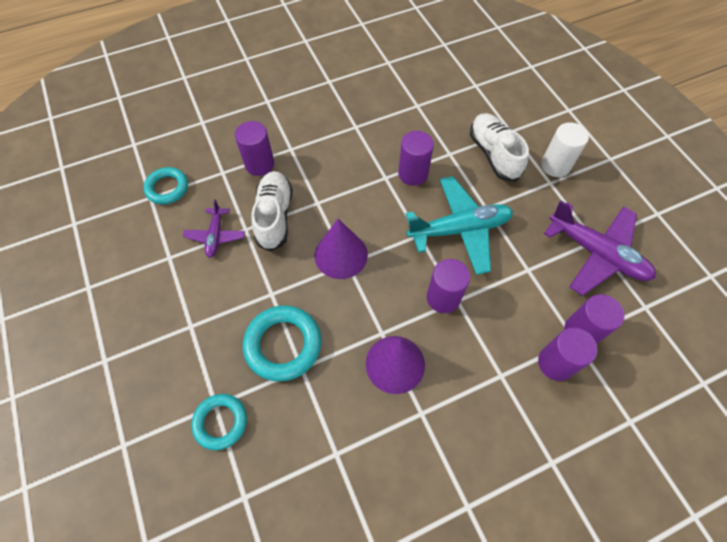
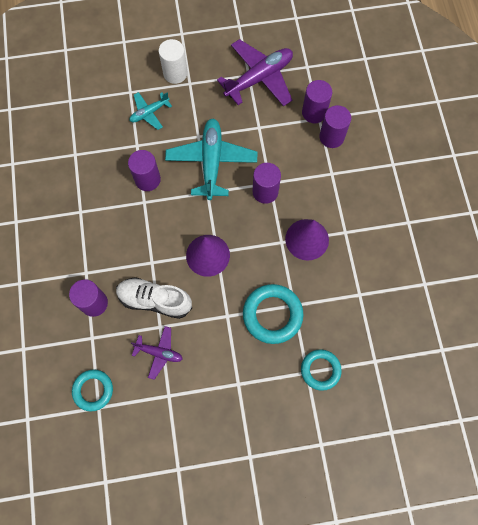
camera: 75 degrees left, 10 degrees up
(494, 154) = (149, 113): white shoe -> turquoise plane

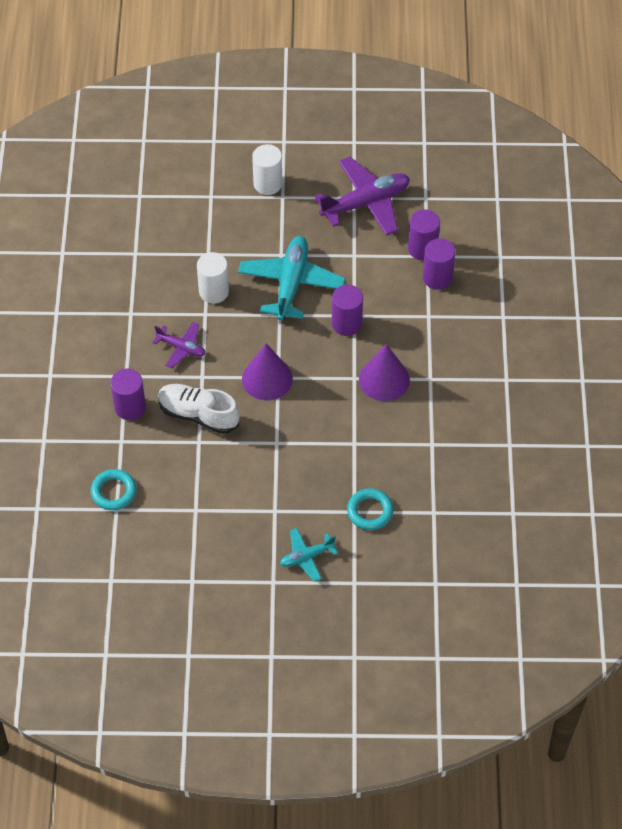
camera: 10 degrees right, 15 degrees down
(147, 179) = (214, 291): purple cylinder -> white cylinder
(149, 113) = (229, 222): turquoise plane -> turquoise plane (306, 557)
(159, 353) = (193, 467): purple plane -> purple plane (181, 348)
(272, 315) = (328, 449): turquoise ring -> none

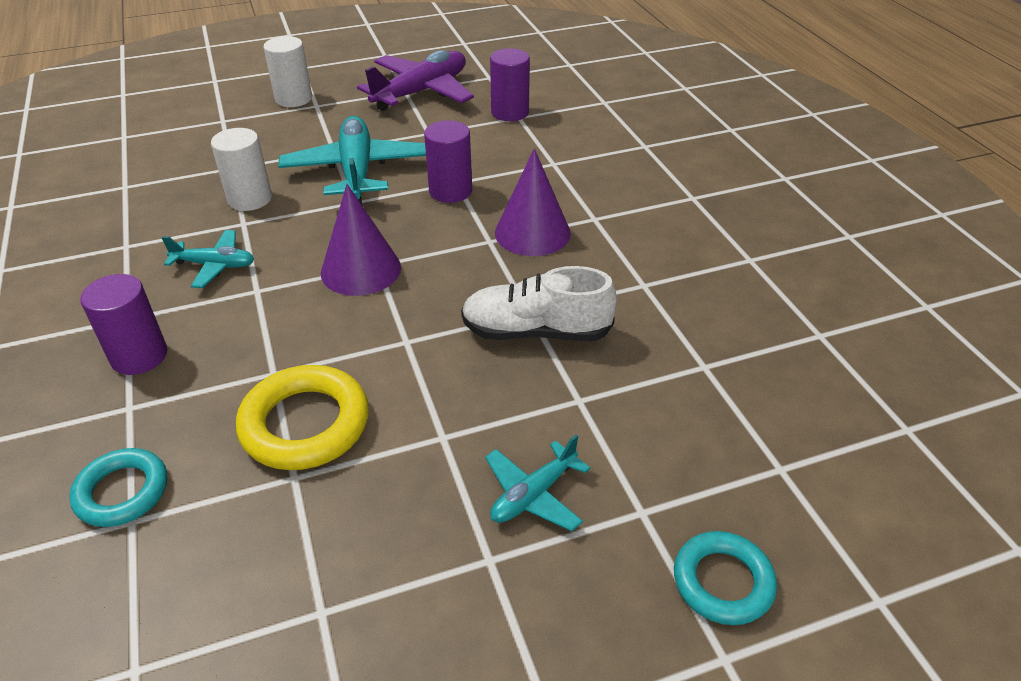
camera: 20 degrees left, 15 degrees down
(181, 348) = (215, 265): purple plane -> turquoise plane
(198, 414) = (263, 337): white shoe -> white shoe (536, 332)
(208, 480) = (305, 424): none -> yellow ring
(370, 511) = (604, 392): turquoise ring -> turquoise ring (722, 582)
(437, 277) = (542, 130): purple cylinder -> none

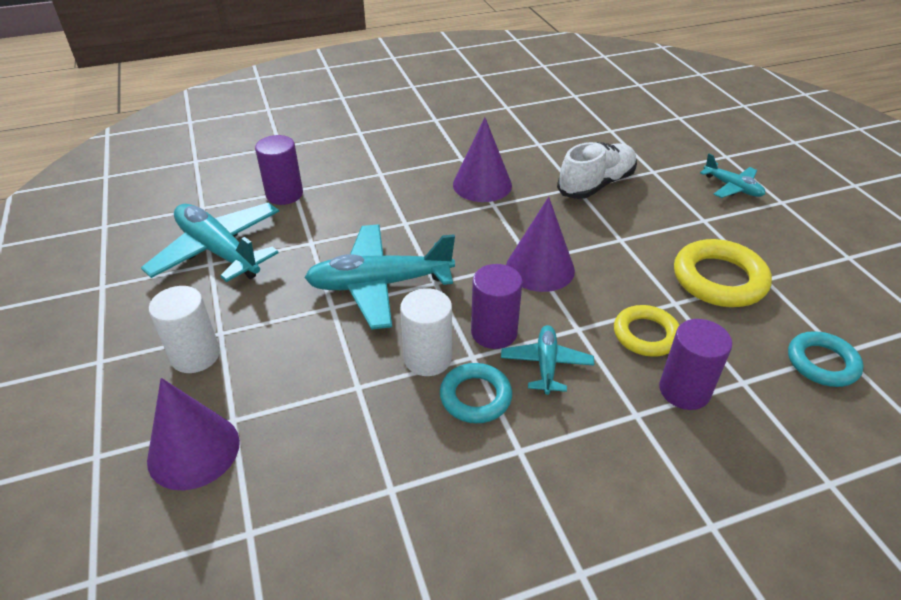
camera: 90 degrees left, 0 degrees up
(201, 110) = (193, 450): none -> purple cone
(229, 339) = (646, 335): none -> yellow ring
(421, 92) = (218, 251): purple plane -> turquoise plane
(450, 191) = (421, 225): purple cylinder -> purple cylinder (494, 332)
(536, 332) = (596, 184): white shoe -> white shoe turned 135 degrees counterclockwise
(722, 582) = (756, 138): turquoise ring -> turquoise ring (475, 397)

